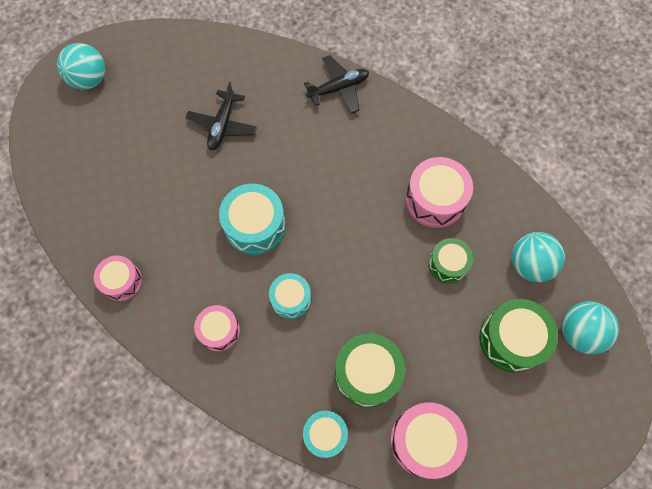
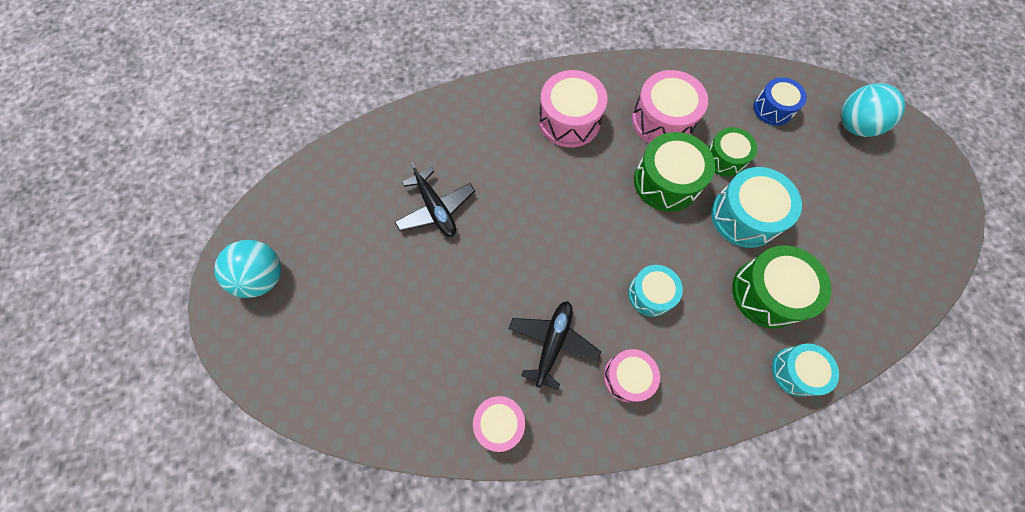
camera: 45 degrees left, 0 degrees up
(255, 226) = (557, 264): turquoise drum -> turquoise drum (744, 216)
(339, 88) = (498, 99): black plane -> black plane (553, 343)
(424, 440) = (859, 301): pink drum -> pink drum (569, 120)
(511, 339) = (823, 171): green drum -> green drum (666, 182)
(529, 264) = (773, 109): turquoise ball -> blue drum

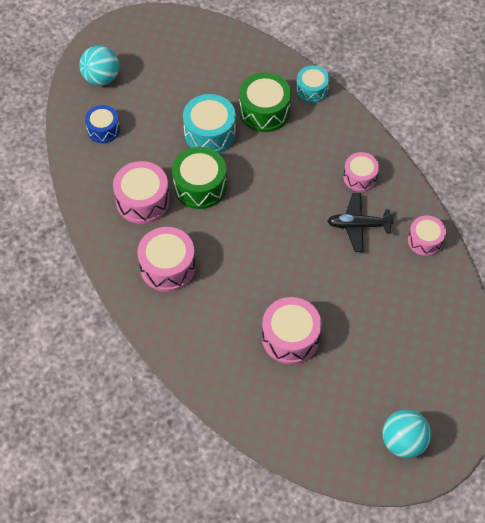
camera: 110 degrees left, 10 degrees down
(436, 209) = (290, 338): black plane -> pink drum
(650, 294) = (296, 177): turquoise drum -> none
(724, 158) = (163, 153): green drum -> none

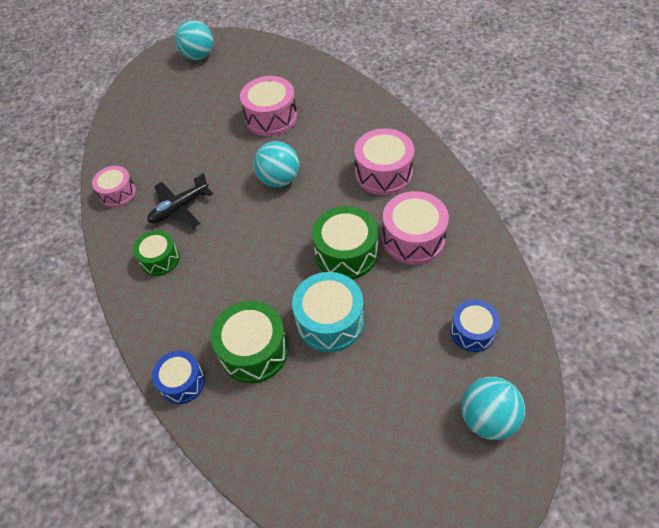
camera: 170 degrees left, 5 degrees down
(268, 258) = (279, 180): none -> turquoise ball
(312, 90) = (182, 382): turquoise drum -> blue drum
(358, 225) = (179, 208): black plane -> black plane turned 135 degrees clockwise
(360, 177) = (160, 259): pink drum -> green drum

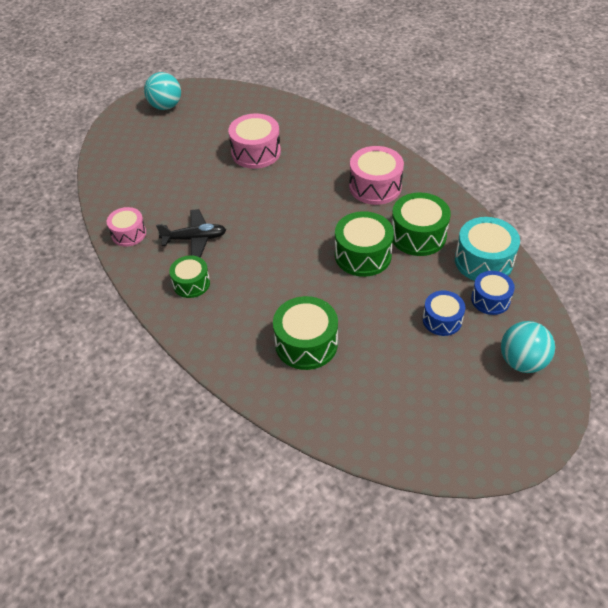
camera: 15 degrees left, 5 degrees down
(179, 208) = (195, 239): black plane -> black plane turned 135 degrees counterclockwise
(182, 382) = (249, 378): blue drum -> blue drum (442, 320)
(279, 180) = (281, 203): turquoise ball -> none
(330, 321) = (366, 310): turquoise drum -> turquoise drum (483, 261)
(413, 238) = (418, 235): pink drum -> green drum

